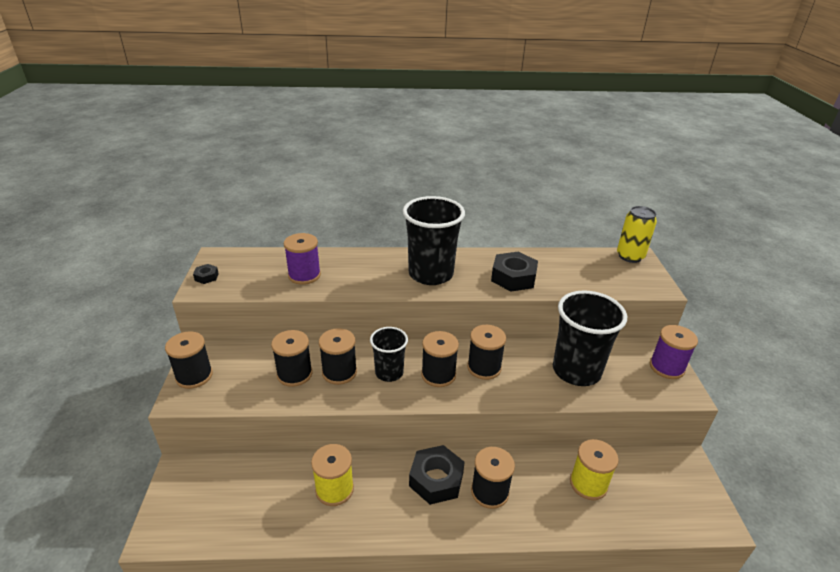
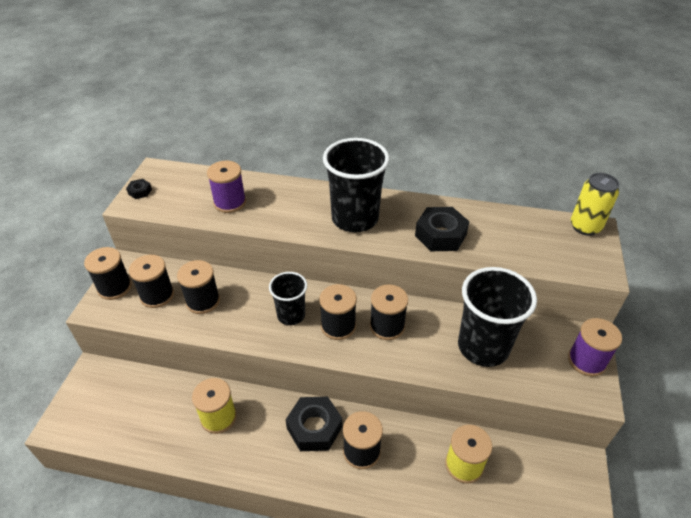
camera: 15 degrees right, 10 degrees up
(339, 372) = (244, 306): black spool -> black spool (157, 295)

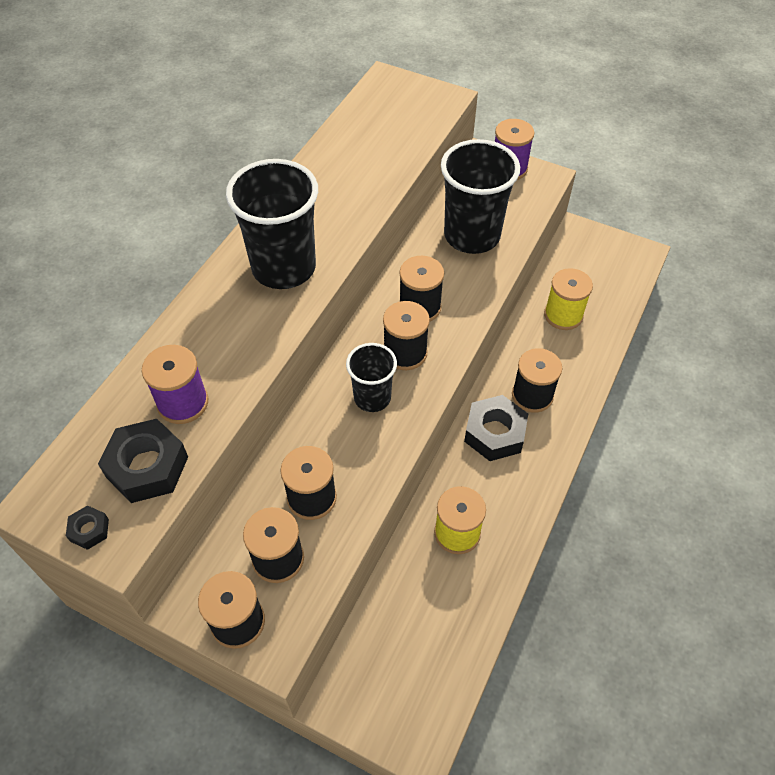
camera: 75 degrees left, 10 degrees up
(440, 235) = (347, 197): black nut -> black nut (147, 467)
(585, 227) = (381, 85): yellow can -> none

